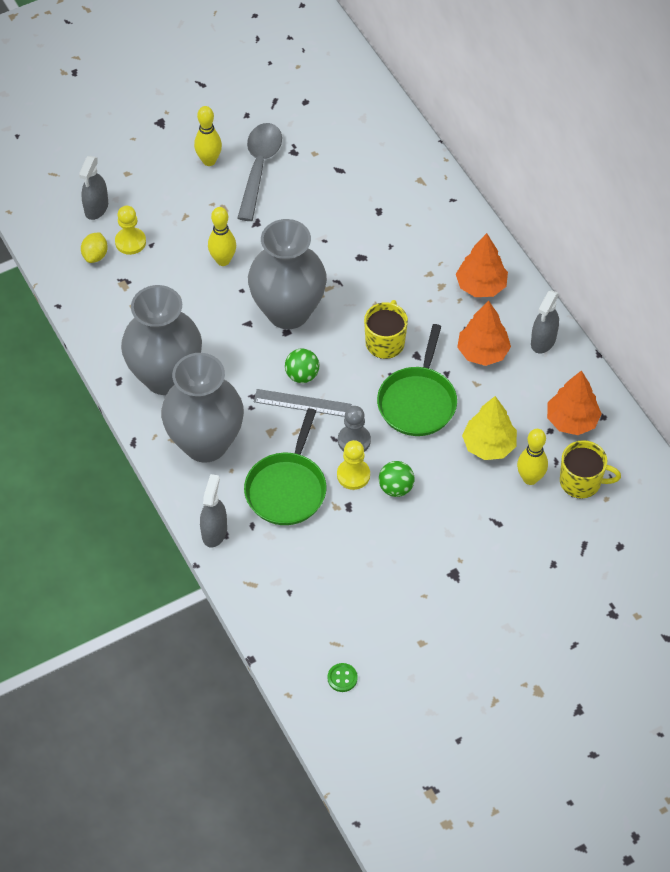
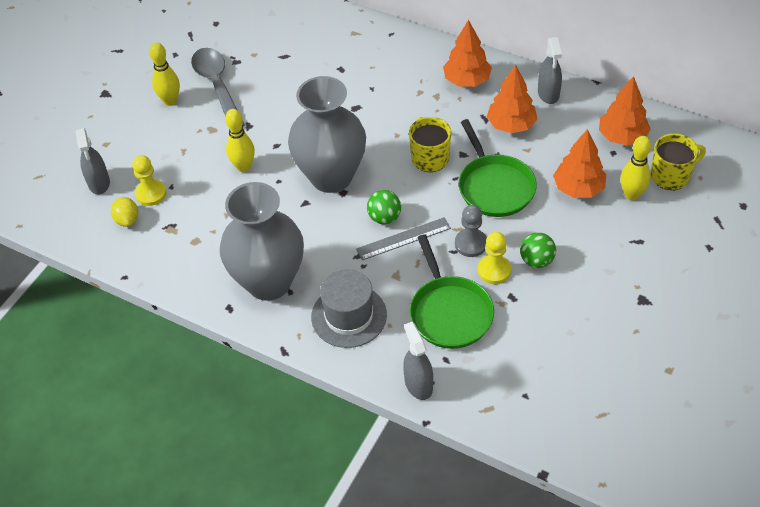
camera: 30 degrees left, 5 degrees down
(205, 443) = (349, 316): grey vase -> grey hat
(342, 678) = (633, 440): green button -> none
(488, 445) = (578, 188): yellow tree -> orange tree

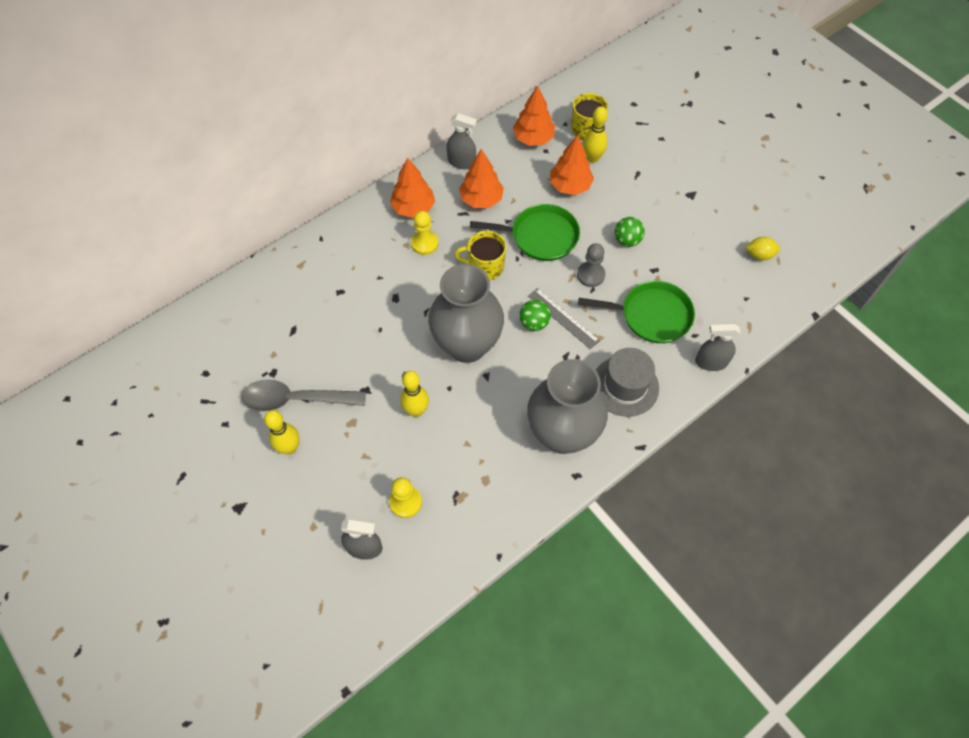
camera: 70 degrees left, 10 degrees up
(127, 220) = (428, 533): yellow lemon -> yellow lemon (759, 255)
(403, 239) = (563, 318): grey ruler -> grey ruler turned 45 degrees counterclockwise
(494, 270) = (624, 270): yellow pawn -> yellow pawn (424, 243)

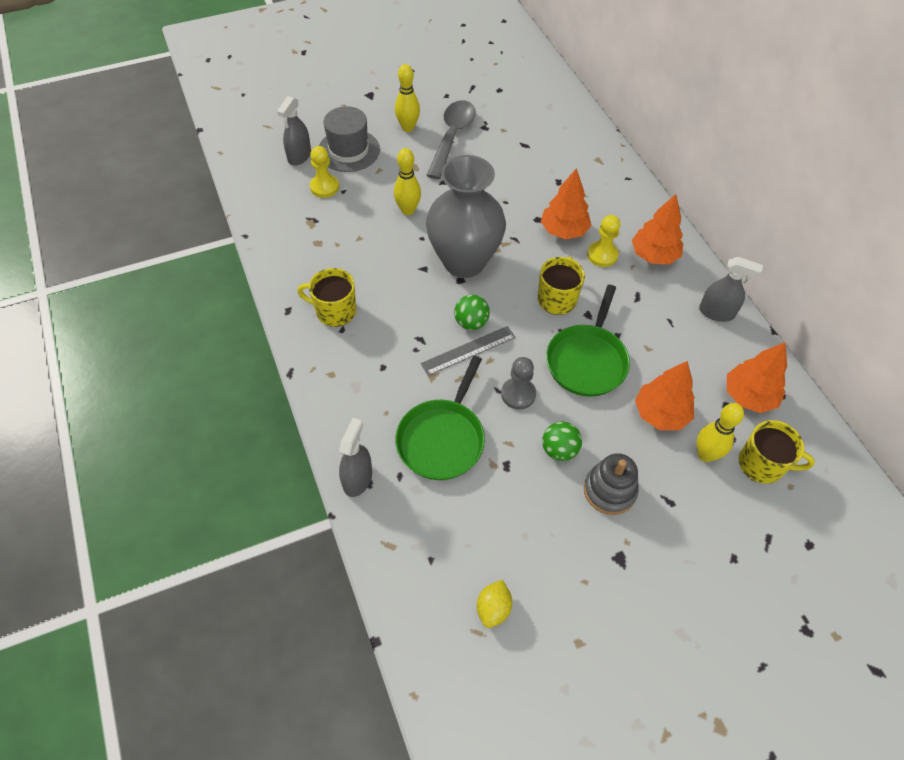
camera: 105 degrees right, 5 degrees down
(462, 162) = (716, 312): grey spray bottle -> grey spray bottle turned 105 degrees counterclockwise
(481, 199) = (655, 318): orange tree -> orange tree (564, 230)
(562, 434) = (335, 311): grey vase -> yellow mug
(625, 386) = (363, 381): grey hat -> grey hat (349, 150)
(645, 207) = (609, 490): none -> grey stacking toy

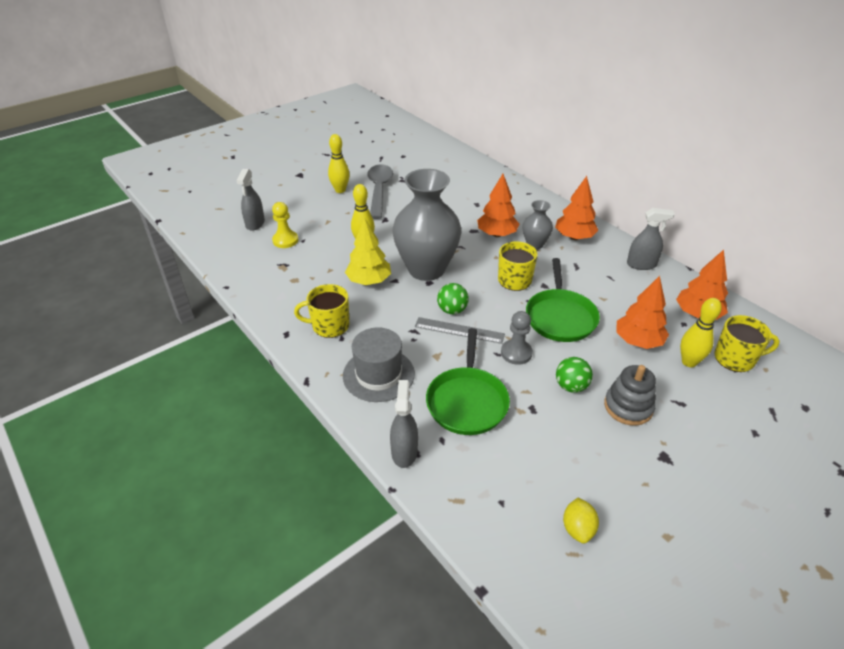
camera: 15 degrees left, 15 degrees down
(349, 150) = (296, 213): grey hat -> grey hat (378, 375)
(395, 263) = (369, 281): none -> yellow tree
(468, 350) = (459, 330): grey ruler -> grey ruler turned 60 degrees clockwise
(602, 255) = (535, 244): yellow pawn -> grey vase

